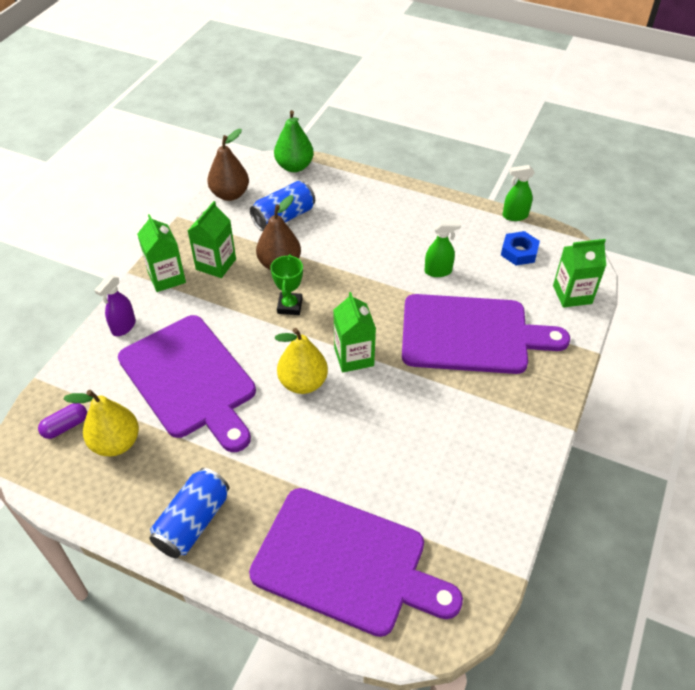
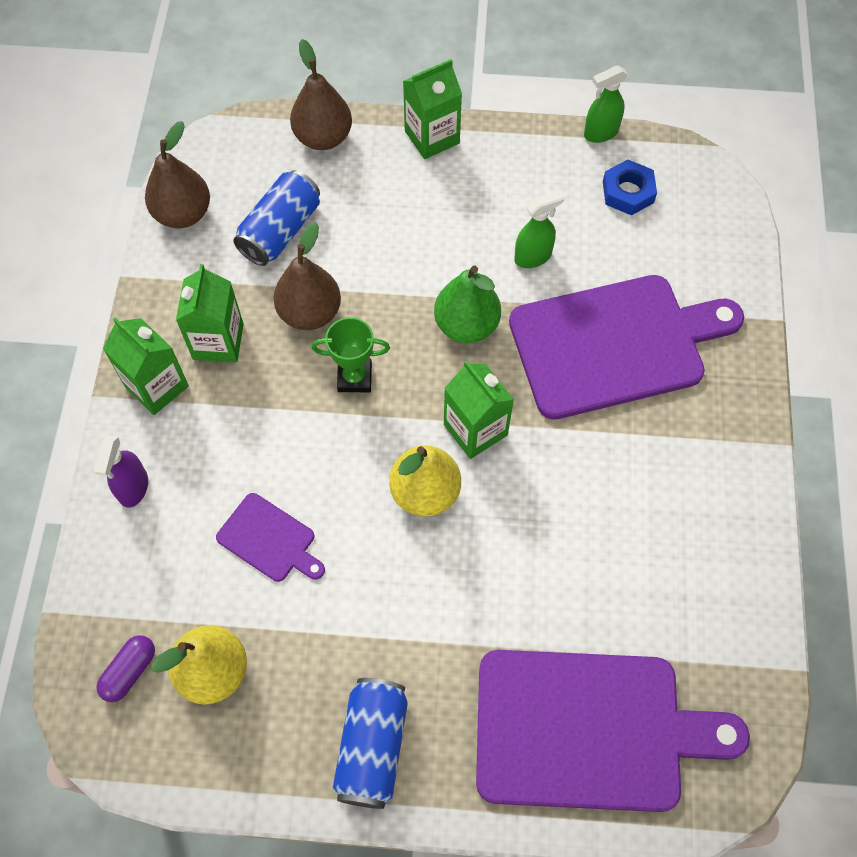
camera: 20 degrees left, 15 degrees up
(190, 379) = (269, 539): purple cutting board -> purple cutting board, size x0.45
(290, 306) = (354, 377): green trophy -> green trophy turned 75 degrees counterclockwise
(294, 166) = (257, 136): green pear -> green pear (466, 325)
(334, 177) = (323, 137): none -> brown pear
(572, 294) = (720, 240): green carton -> green carton (432, 137)

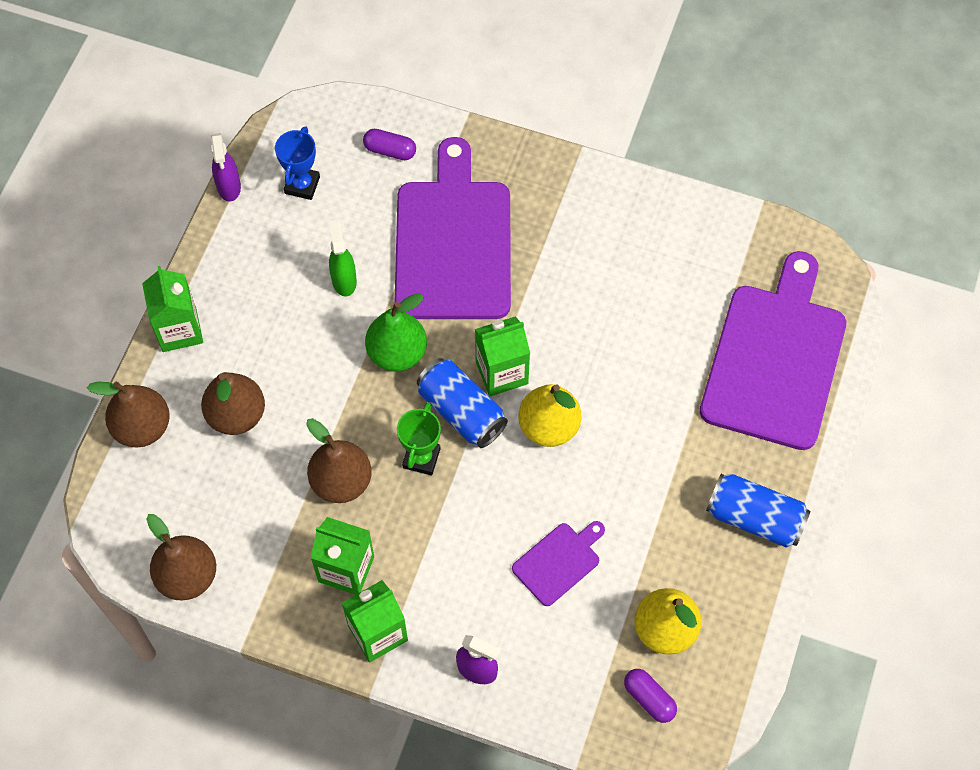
camera: 75 degrees left, 0 degrees up
(281, 231) = (240, 489): blue can -> blue can (461, 411)
(356, 207) = (236, 415): none -> brown pear
(600, 133) = (229, 187): green spray bottle -> purple spray bottle
(628, 192) = (302, 185): blue nut -> blue trophy
(701, 258) = (390, 150): none -> purple capsule

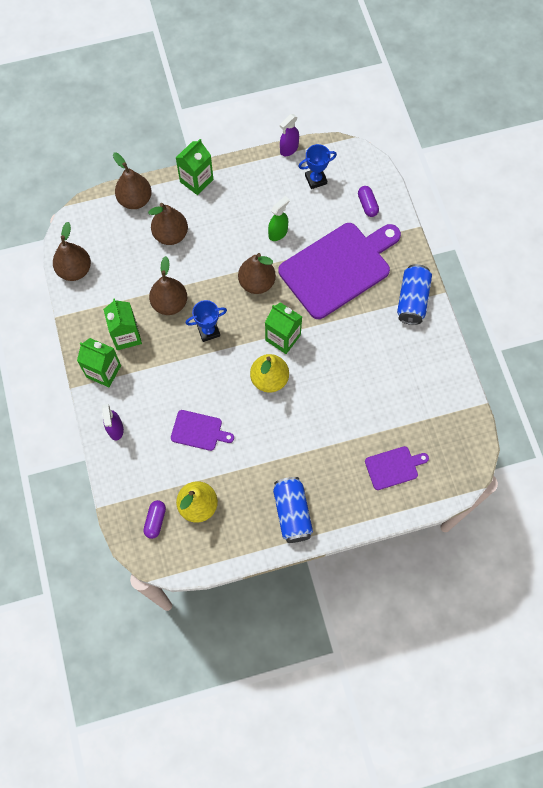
camera: 55 degrees right, 5 degrees up
(397, 353) = (257, 283): green pear -> brown pear
(421, 458) = (208, 331): green trophy -> blue trophy
(461, 411) = (247, 333): blue can -> blue can (412, 300)
(775, 359) = (393, 467): purple cutting board -> purple cutting board, size x0.45

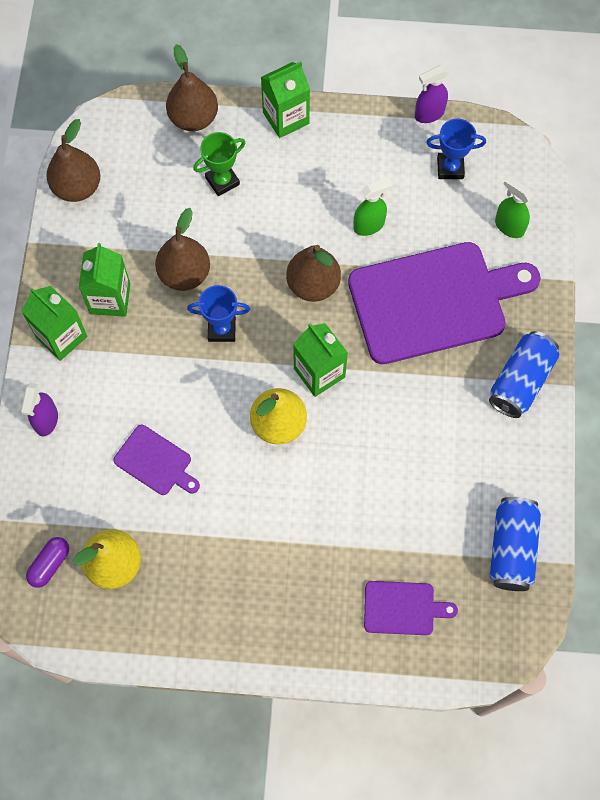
camera: 20 degrees right, 0 degrees up
(171, 235) = (222, 181): brown pear -> green trophy
(292, 513) = (237, 621): blue can -> blue can (511, 548)
(367, 205) = (509, 226): purple capsule -> green spray bottle

